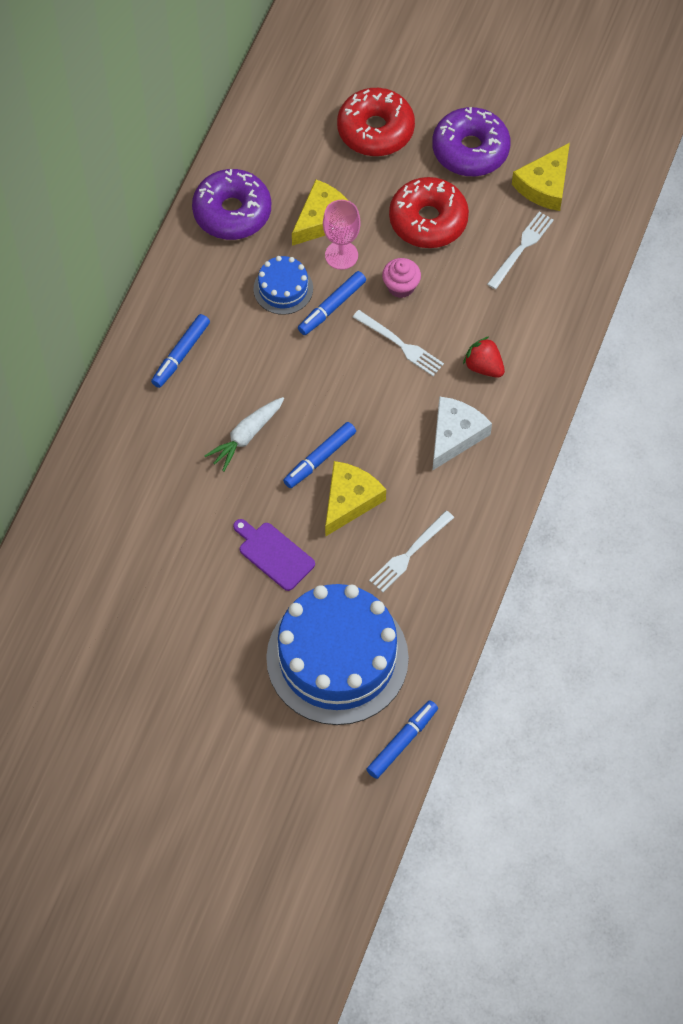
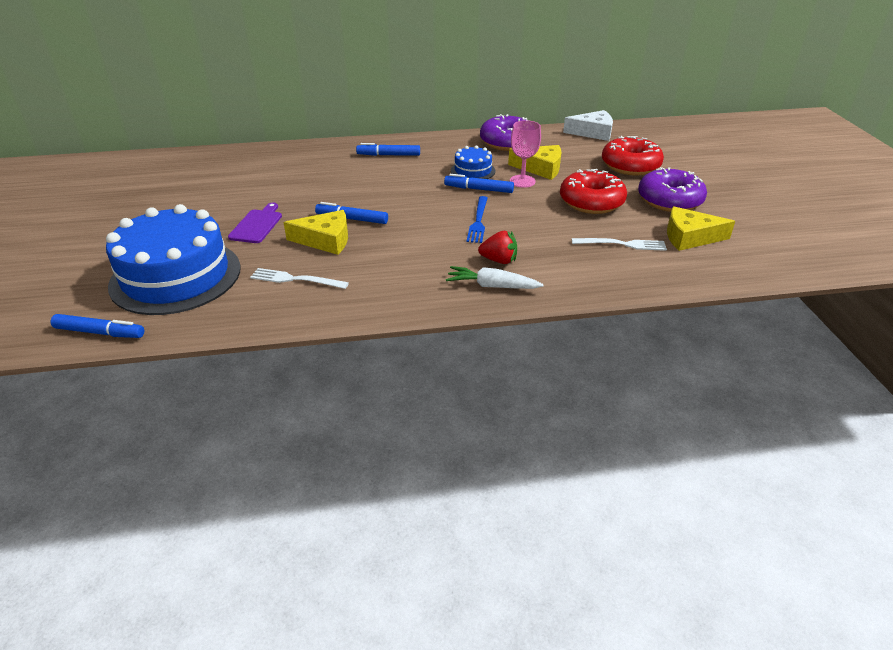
camera: 60 degrees right, 25 degrees down
(246, 436) = (346, 190): white carrot -> white carrot (491, 286)
(400, 344) = (478, 221): white fork -> blue fork
(401, 286) = (525, 208): pink cupcake -> none
(455, 435) = (423, 267): white cheese -> white cheese (593, 132)
(484, 367) = (499, 260): red strawberry -> red strawberry turned 90 degrees clockwise

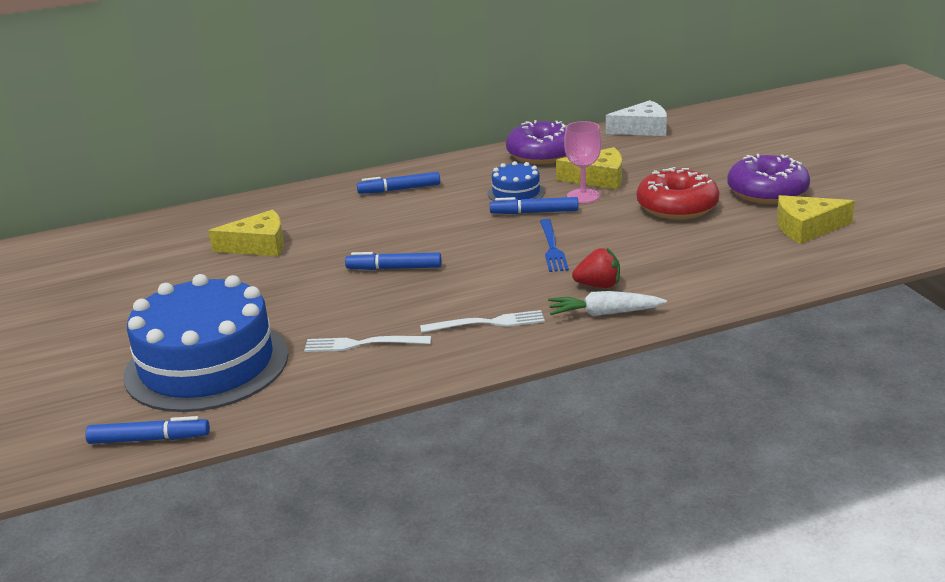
camera: 10 degrees left, 10 degrees down
(257, 225) = (276, 293): purple cutting board -> none
(325, 240) = (374, 296): yellow cheese -> yellow cheese (258, 245)
(622, 244) = (733, 247): white fork -> white fork (487, 323)
(630, 166) = (704, 160): red donut -> none

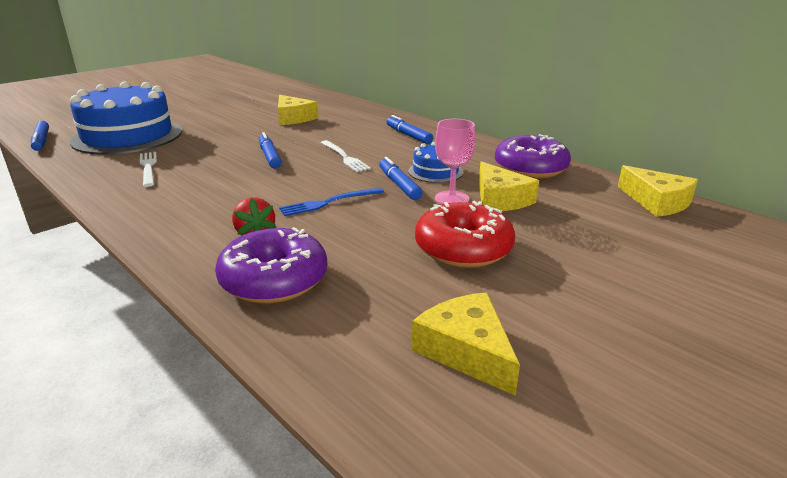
camera: 65 degrees right, 0 degrees up
(487, 323) = (178, 200): white fork -> white fork (344, 157)
(603, 313) = (196, 244): white carrot -> none
(642, 129) = (656, 202): white cheese -> yellow cheese
(767, 192) = (560, 304): purple donut -> purple donut (274, 280)

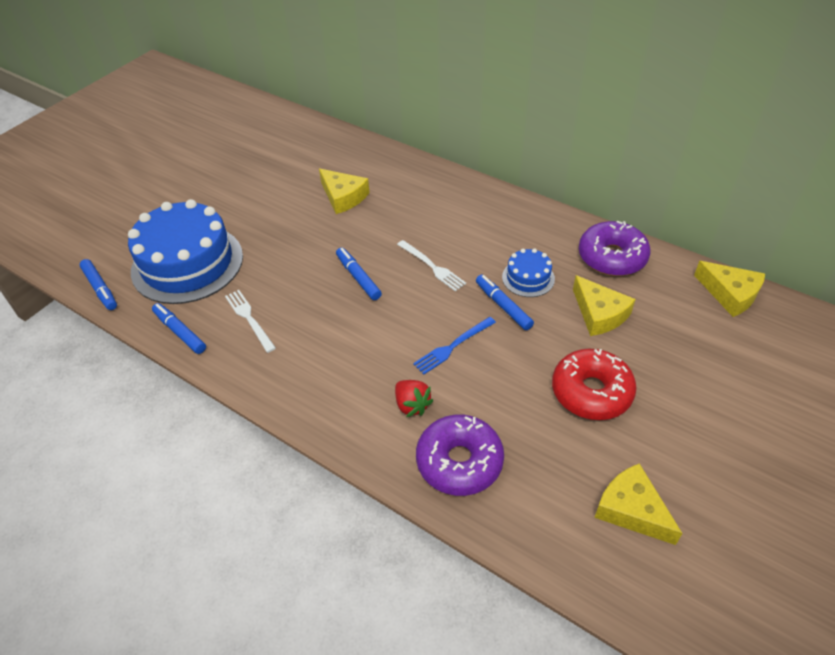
camera: 10 degrees left, 20 degrees up
(408, 135) = (477, 214): blue marker -> blue marker (180, 332)
(451, 198) = (558, 320): pink goblet -> none

